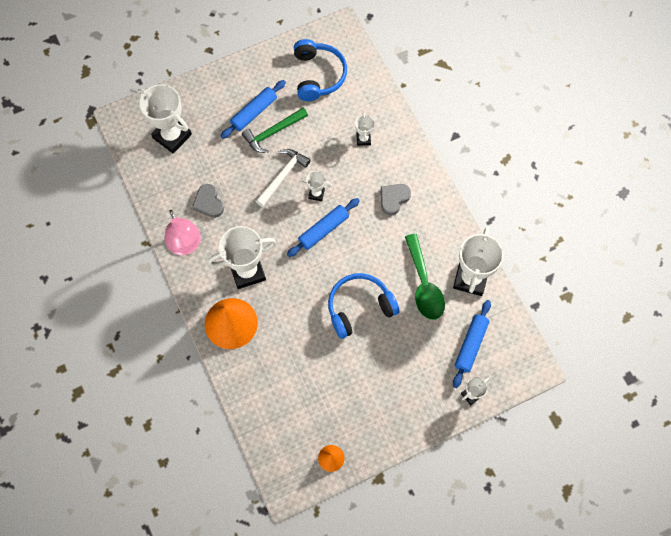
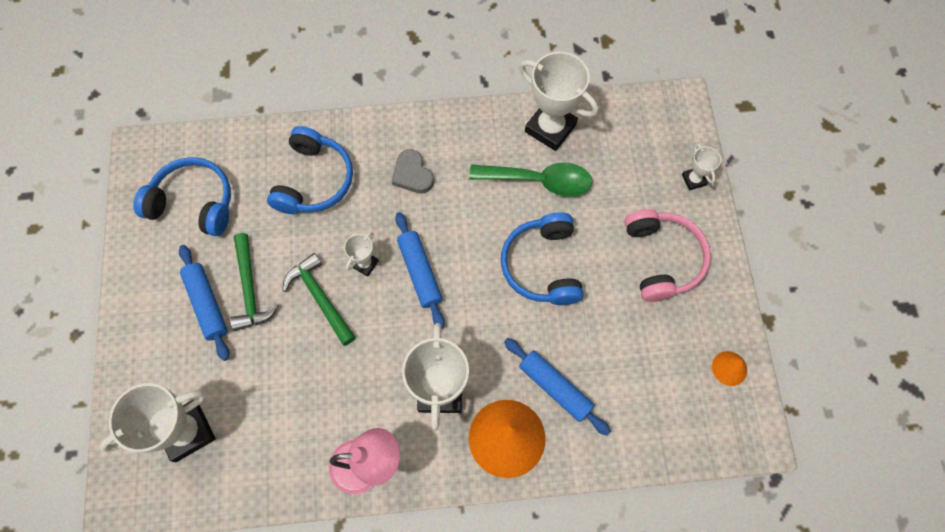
camera: 70 degrees left, 0 degrees up
(208, 203) = (316, 411): grey heart -> none
(282, 176) = (320, 298): white hammer -> green hammer
(363, 139) = (314, 180): white trophy -> blue headphones
(397, 388) = (661, 259): none -> pink headphones
(470, 345) = (633, 158): blue rolling pin -> blue rolling pin (555, 388)

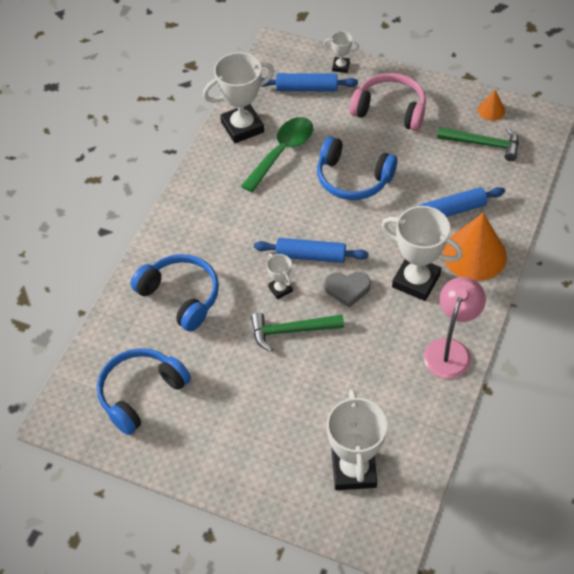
camera: 60 degrees left, 15 degrees down
(207, 304) = (246, 416): blue rolling pin -> blue rolling pin (306, 88)
(250, 289) = (251, 378): green hammer -> green hammer (483, 144)
(412, 174) = (222, 228): grey heart -> grey heart (347, 289)

